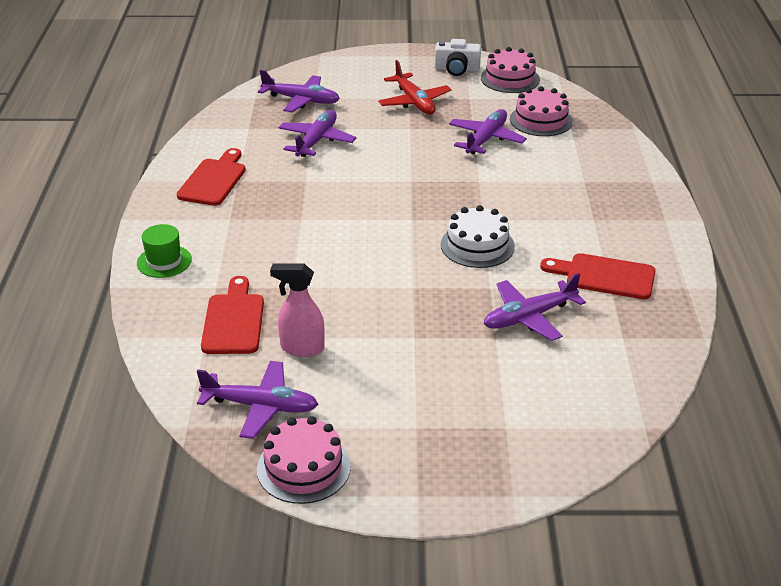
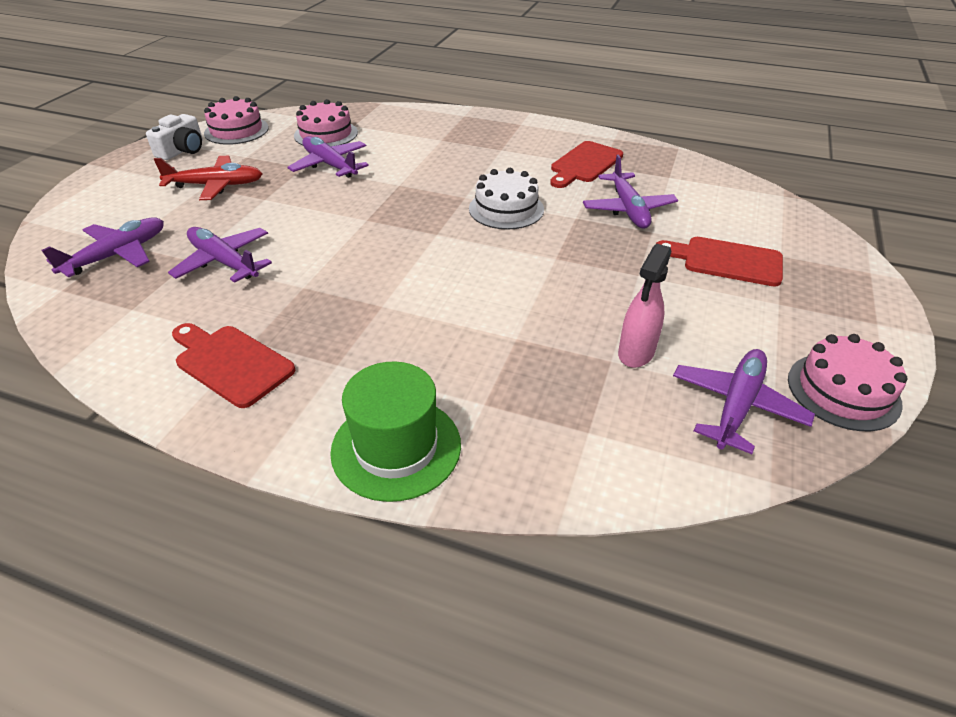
camera: 70 degrees left, 5 degrees up
(164, 261) = (396, 447): green hat -> green hat, size x1.57
(233, 320) = (564, 400): red cutting board -> red cutting board (726, 261)

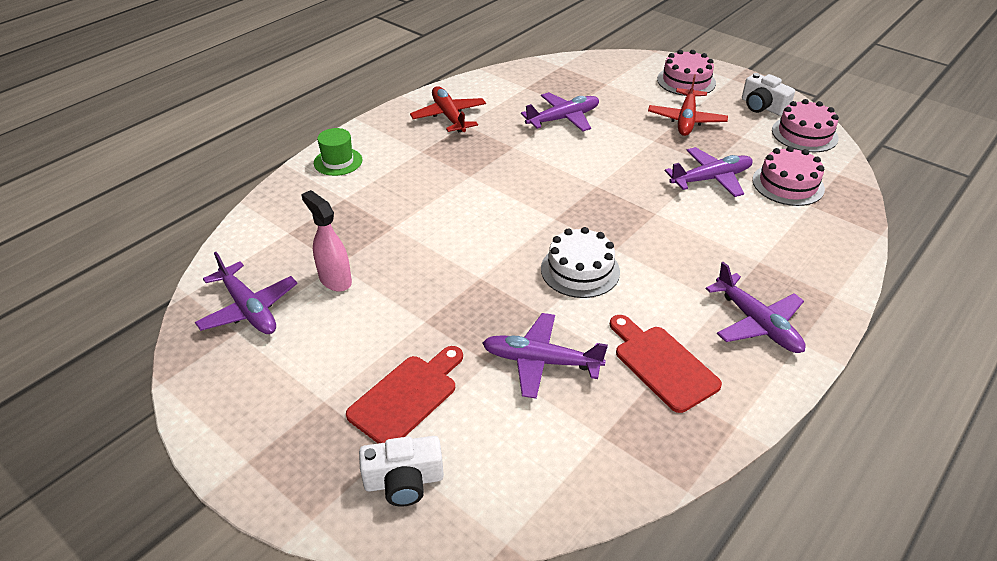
camera: 110 degrees right, 0 degrees up
(117, 255) = (593, 82): purple plane -> purple plane (756, 323)
(230, 363) = (449, 116): red cutting board -> red plane
(396, 447) = (338, 161): green hat -> green hat, size x0.64
(794, 242) = (404, 481): none -> white camera
(843, 391) = (209, 378): pink cake -> pink cake (686, 81)

